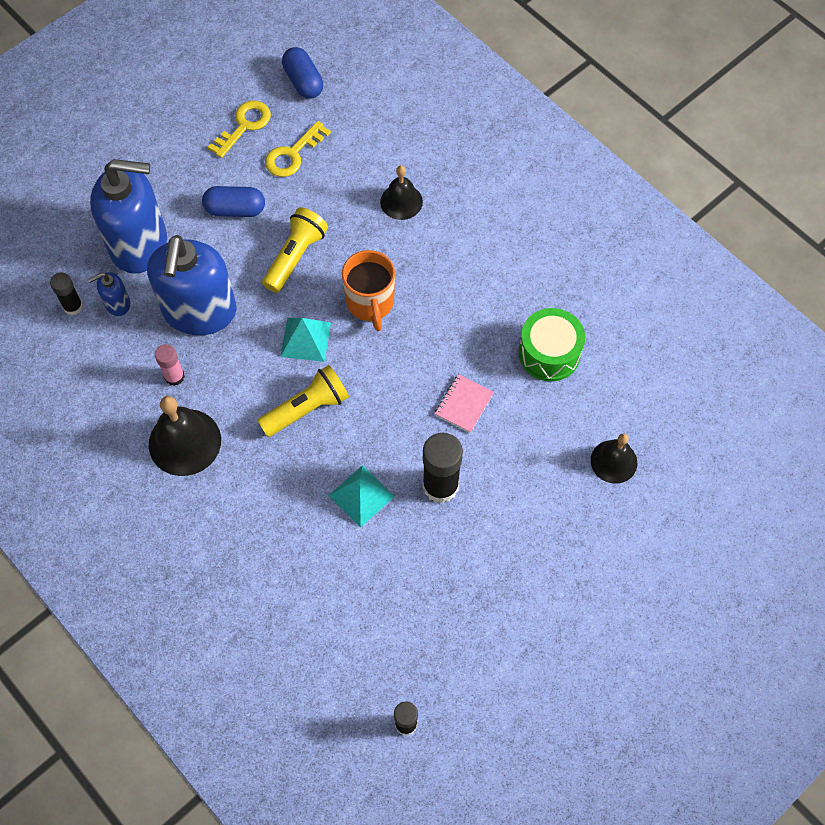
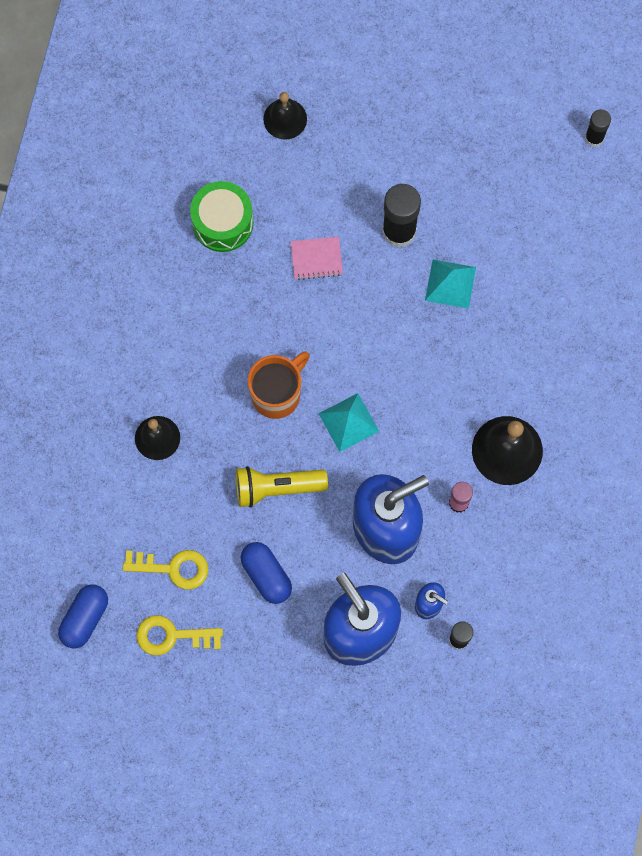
camera: 125 degrees left, 10 degrees up
(307, 409) = (409, 376): yellow flashlight -> none

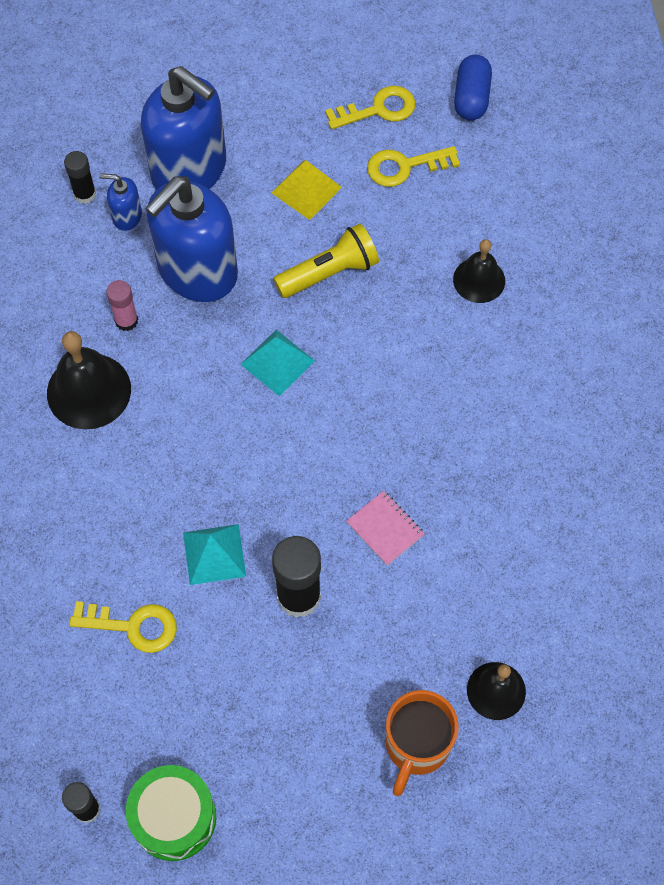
camera: 160 degrees right, 10 degrees down
(222, 223) = (514, 533): green drum -> green drum (174, 817)
(266, 575) = (306, 190): blue capsule -> yellow pyramid
(277, 393) = (368, 366): orange mug -> orange mug (416, 746)
(316, 259) = (385, 529): pink notebook -> pink notebook turned 75 degrees clockwise
(527, 251) = (132, 626): none -> yellow key

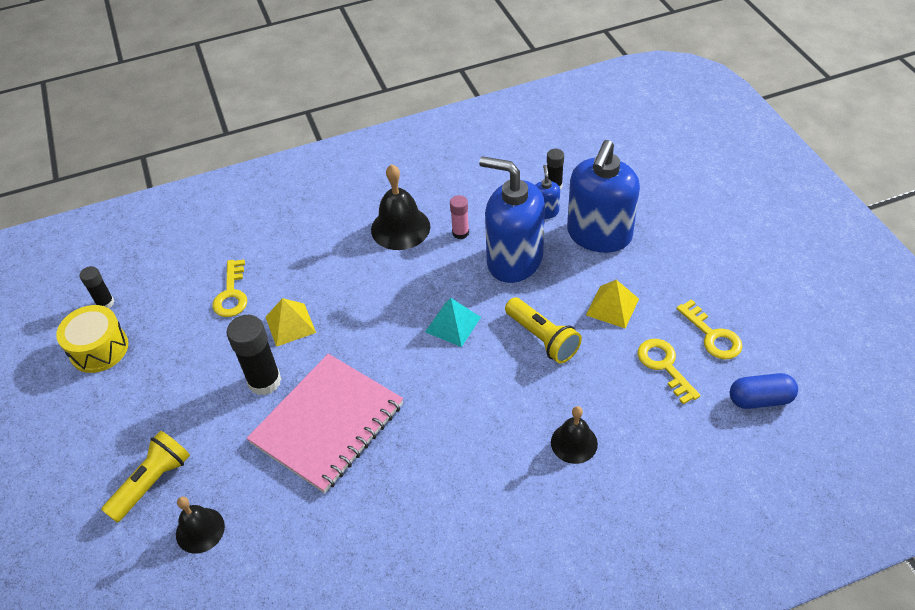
camera: 80 degrees right, 15 degrees down
(174, 817) = (99, 349): green drum -> yellow drum
(214, 554) = (290, 324): turquoise pyramid -> yellow pyramid
(385, 529) = (327, 424): pink notebook -> pink notebook, size x2.49
(416, 746) = (152, 482): orange mug -> yellow flashlight

